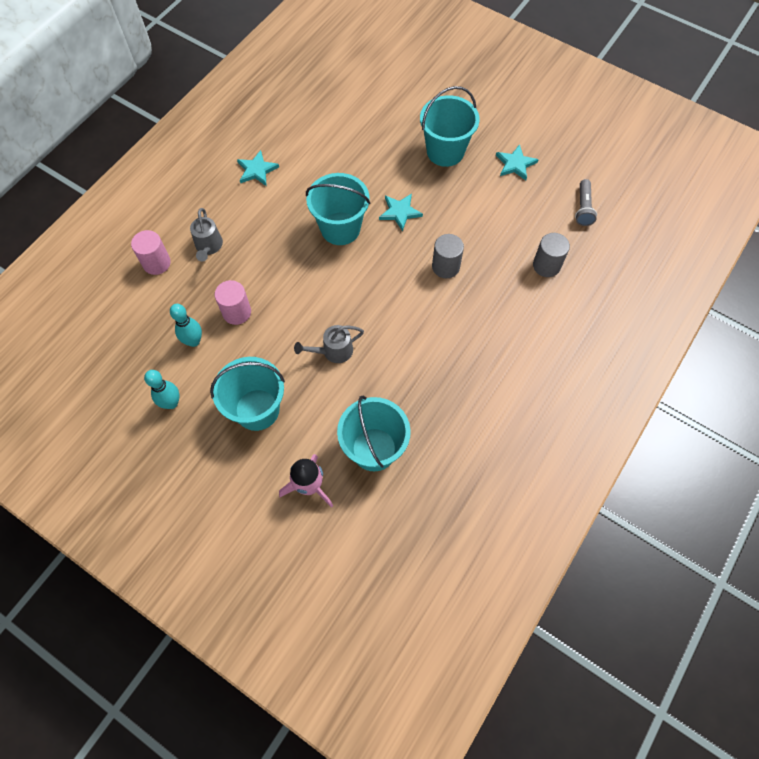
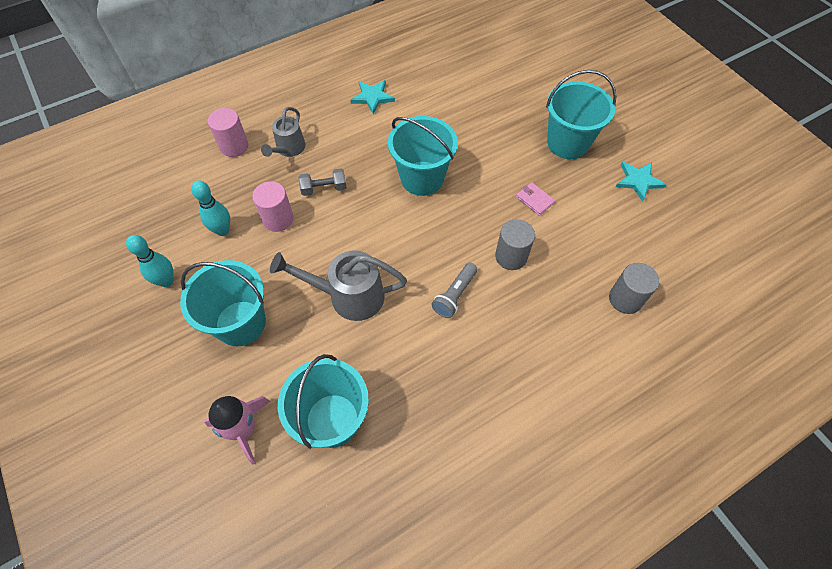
camera: 25 degrees right, 5 degrees down
(261, 270) = (324, 188): none -> grey dumbbell
(333, 351) = (348, 296): grey watering can -> grey watering can, size x1.57
(400, 212) = (490, 184): turquoise star -> none
(441, 212) = (534, 200): none -> pink wallet
(583, 208) = (696, 253): grey flashlight -> grey flashlight (455, 295)

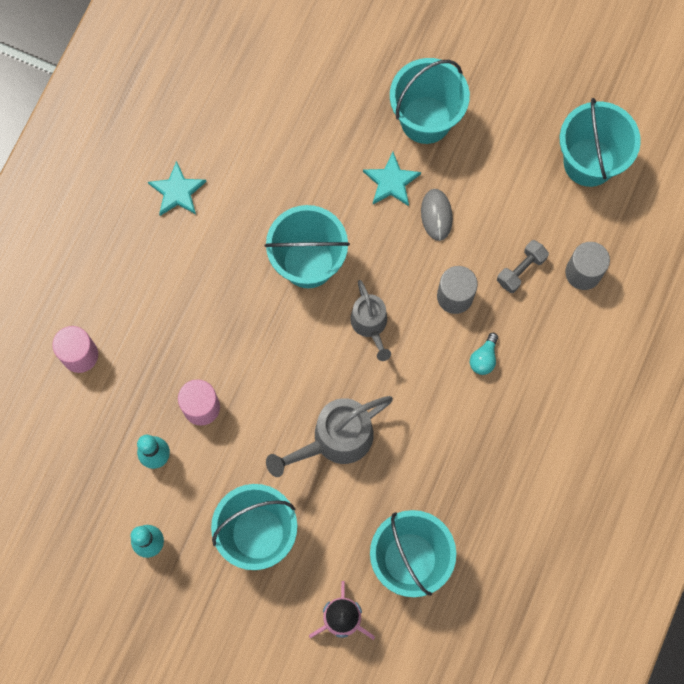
camera: 35 degrees left, 15 degrees up
(288, 149) = (142, 320): grey watering can -> grey watering can (370, 325)
(324, 188) = (218, 342): grey dumbbell -> grey dumbbell (521, 270)
(455, 295) = (430, 372): grey flashlight -> none
(503, 310) = (484, 358): none -> turquoise light bulb
(534, 200) = (436, 215): pink wallet -> grey mouse
(638, 181) = (522, 124): turquoise star -> turquoise star (391, 182)
(676, 230) = (589, 162): none -> turquoise bucket

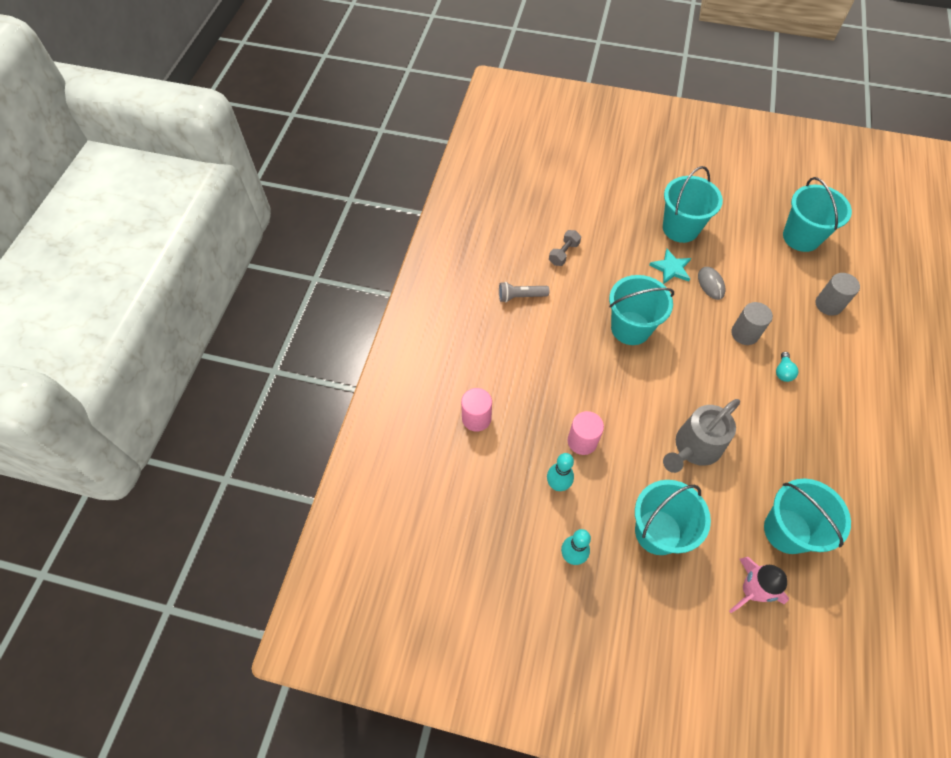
camera: 10 degrees left, 15 degrees down
(177, 191) = (521, 296): turquoise star -> grey flashlight
(370, 325) = (691, 362): grey watering can -> none
(521, 270) = (784, 309): grey dumbbell -> grey dumbbell (564, 253)

